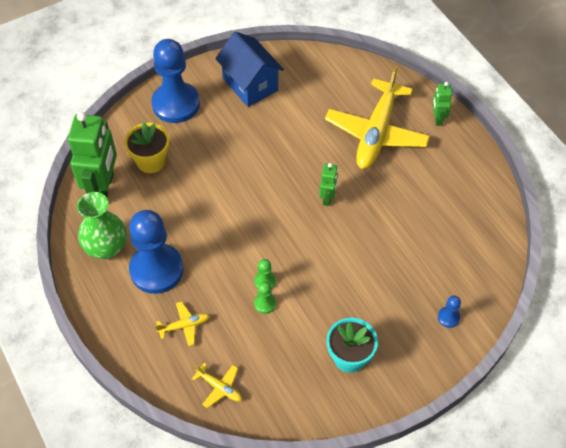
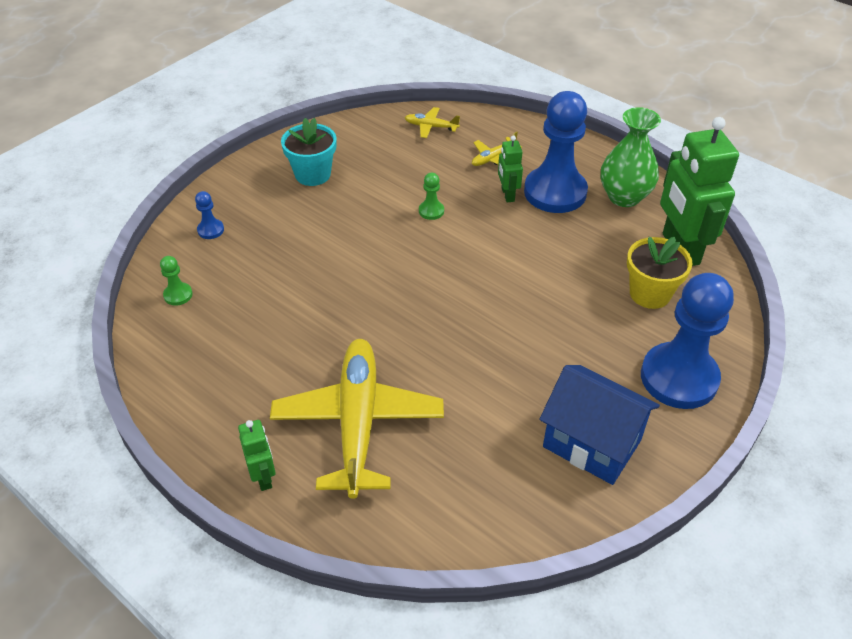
camera: 160 degrees right, 10 degrees down
(265, 303) = (421, 193): green pawn -> green pawn (178, 295)
(327, 198) = (396, 313): green robot -> green robot (507, 194)

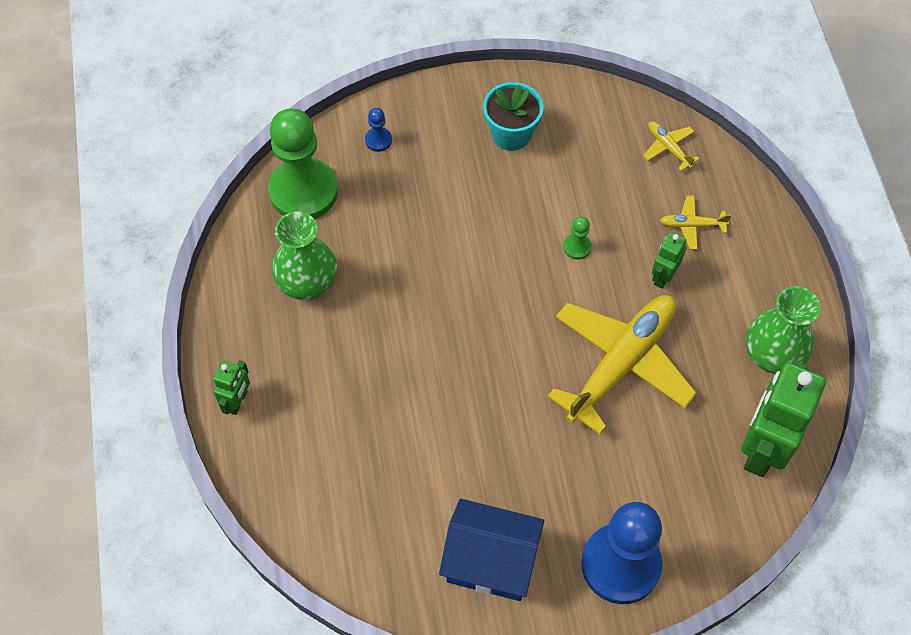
camera: 40 degrees right, 15 degrees up
(178, 295) = (303, 191): green pawn -> green pawn, size x2.49
(244, 353) = (308, 284): none -> green vase
(358, 423) = (337, 408): yellow plane -> yellow plane (621, 364)
(555, 192) = (710, 305): blue pawn -> none
(591, 443) = (490, 562): blue house -> blue house turned 60 degrees counterclockwise
(650, 293) = (683, 471): yellow flower pot -> none

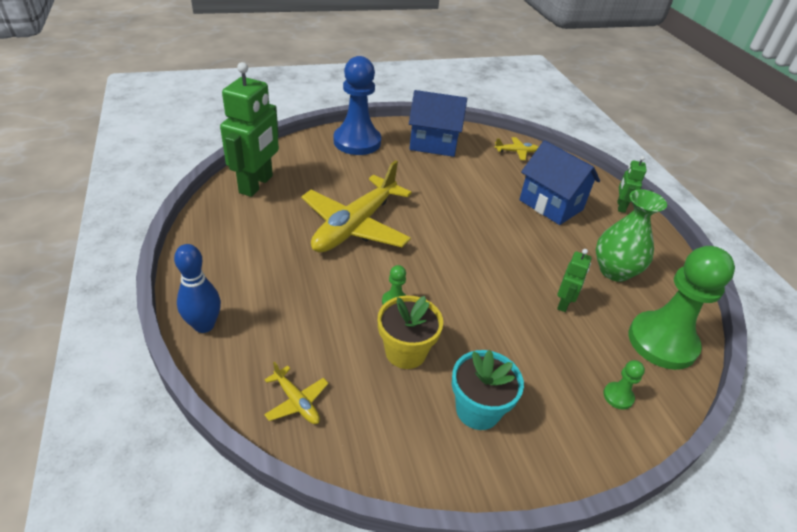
camera: 170 degrees right, 20 degrees down
(342, 405) = (551, 205): none -> blue house
(378, 140) = (618, 396): blue pawn -> green pawn
(570, 190) = (405, 352): none -> yellow flower pot
(663, 276) = (316, 281): green robot -> green robot (564, 303)
(692, 225) = (282, 322): yellow plane -> yellow plane (516, 152)
(768, 224) = (204, 325): none -> blue bowling pin
(772, 356) = (233, 231): green vase -> none

